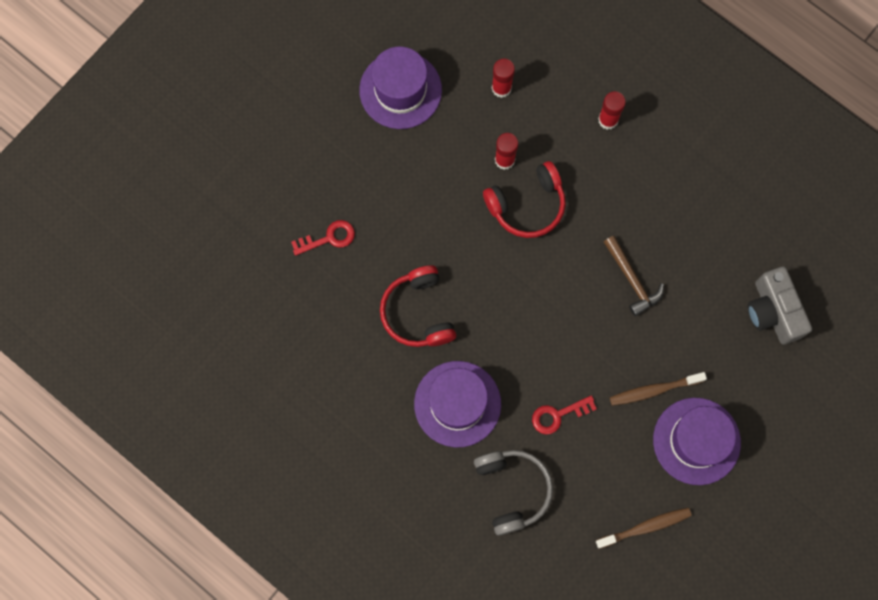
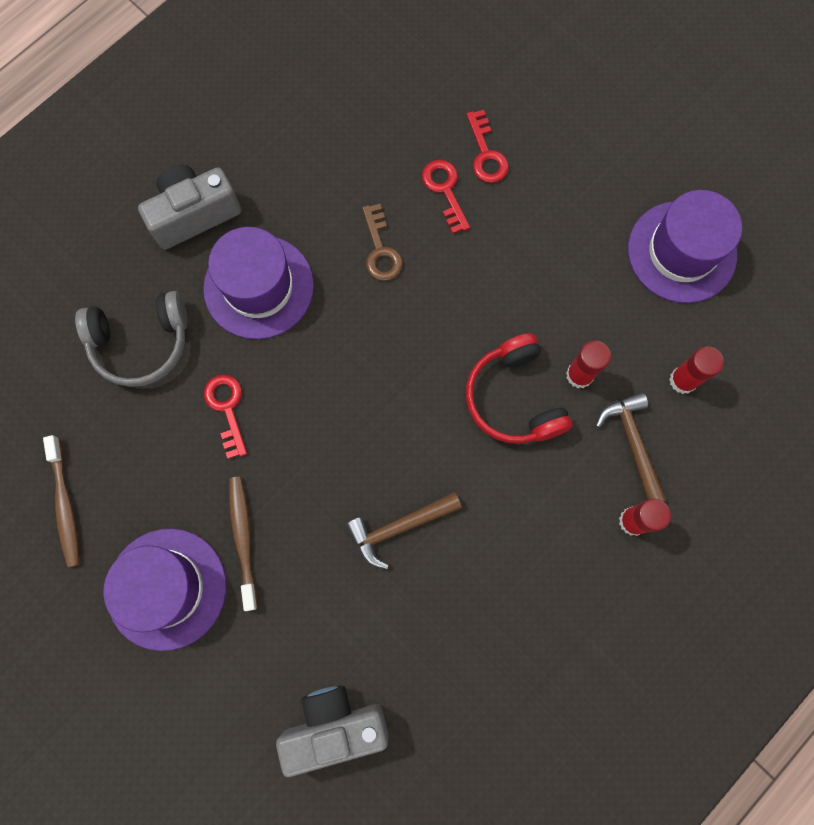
camera: 95 degrees right, 0 degrees up
(363, 267) = (445, 190): none -> red key
(400, 464) = (194, 214): none -> grey camera
(418, 312) = (381, 250): red headphones -> brown key
(552, 121) = (632, 443): none -> brown hammer

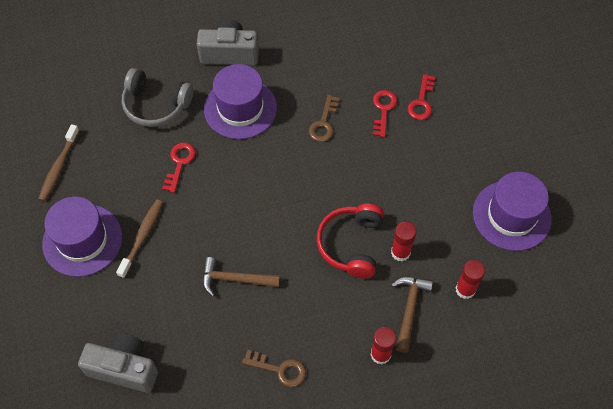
camera: 30 degrees right, 15 degrees down
(526, 611) = (280, 369): none -> brown key

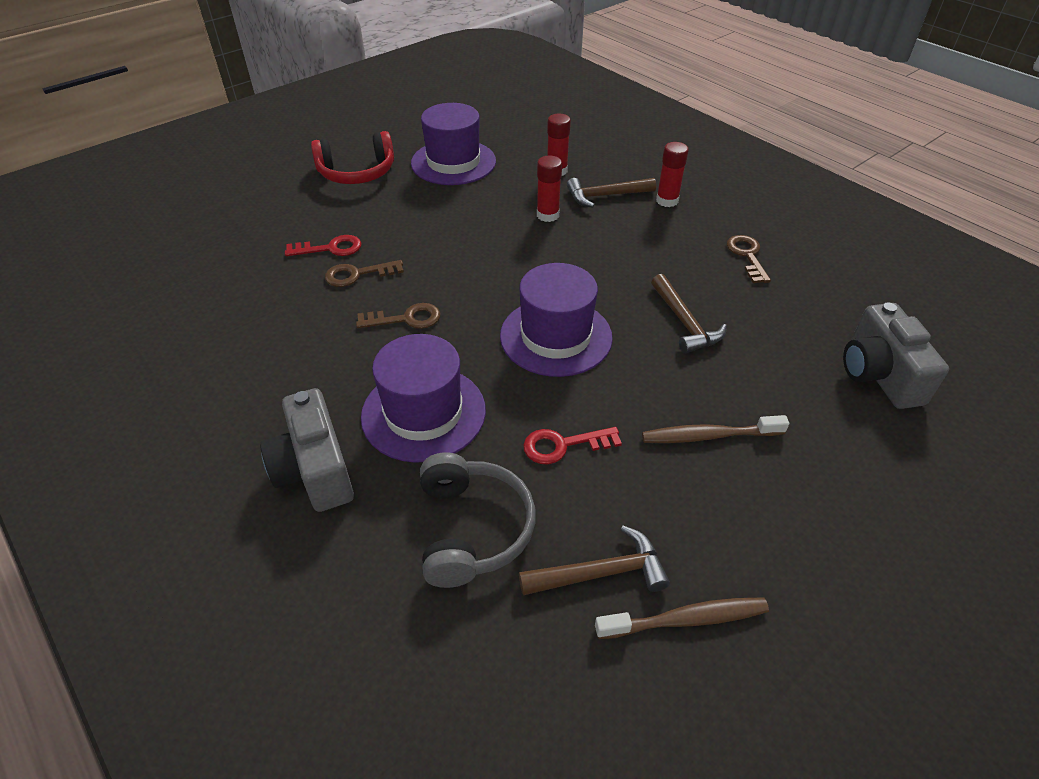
camera: 115 degrees left, 15 degrees down
(82, 240) = (774, 507): purple hat -> purple hat (556, 336)
(101, 145) = (600, 573): none -> brown hammer
(351, 244) = (565, 249): red headphones -> red headphones (357, 172)
(383, 110) = (357, 274): red key -> brown key

